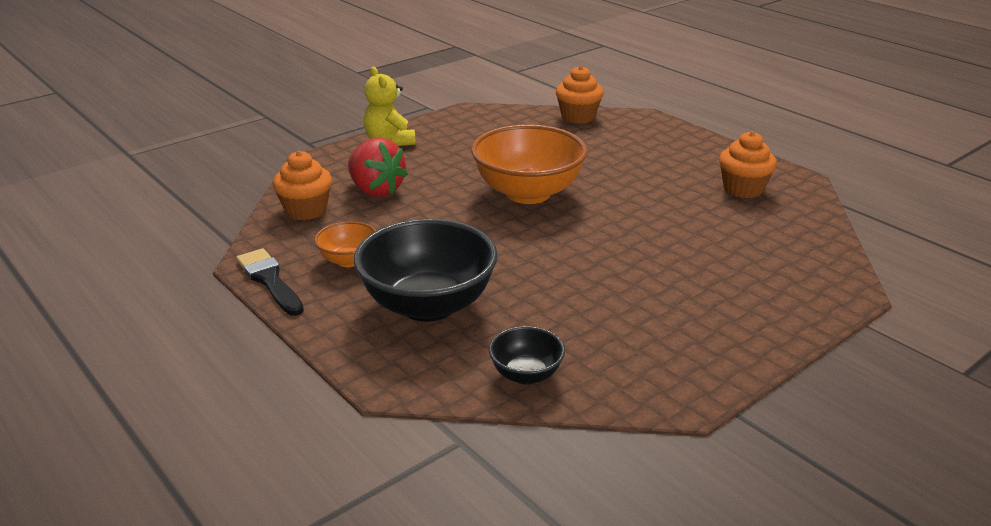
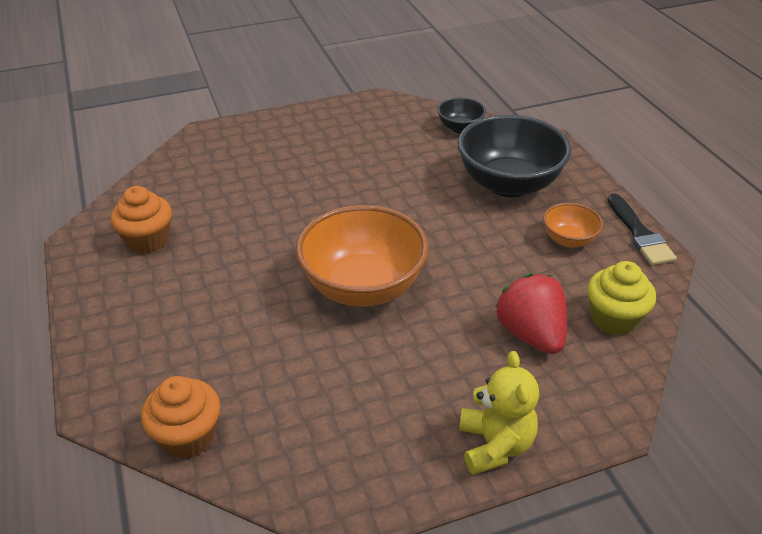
camera: 160 degrees left, 10 degrees up
(306, 210) = (614, 319): orange cupcake -> yellow cupcake

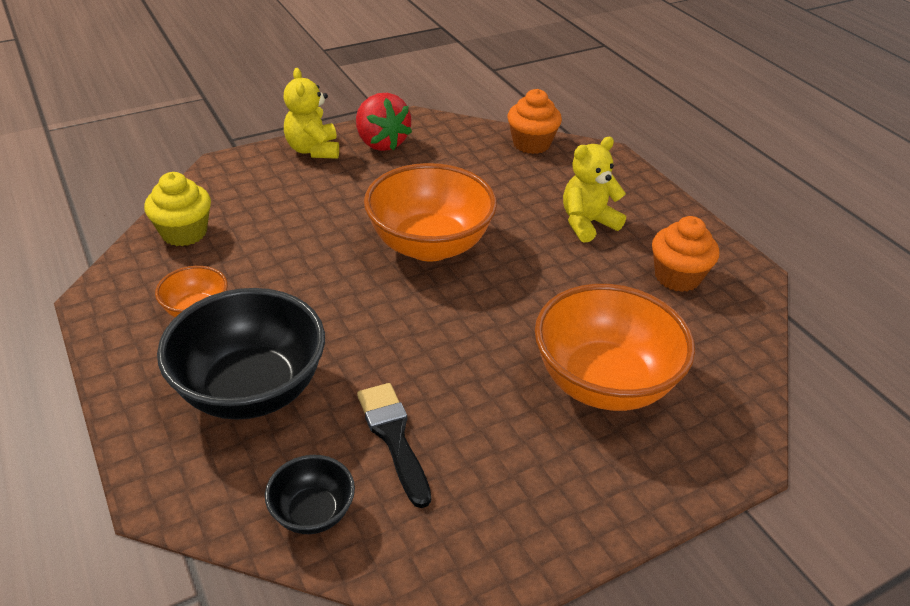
camera: 170 degrees right, 0 degrees up
(192, 301) = (587, 223): none -> yellow teddy bear
(263, 172) = (603, 382): none -> orange bowl
(531, 334) = (269, 216): red strawberry -> red strawberry (381, 143)
(640, 234) = (103, 324): black brush -> black brush (393, 437)

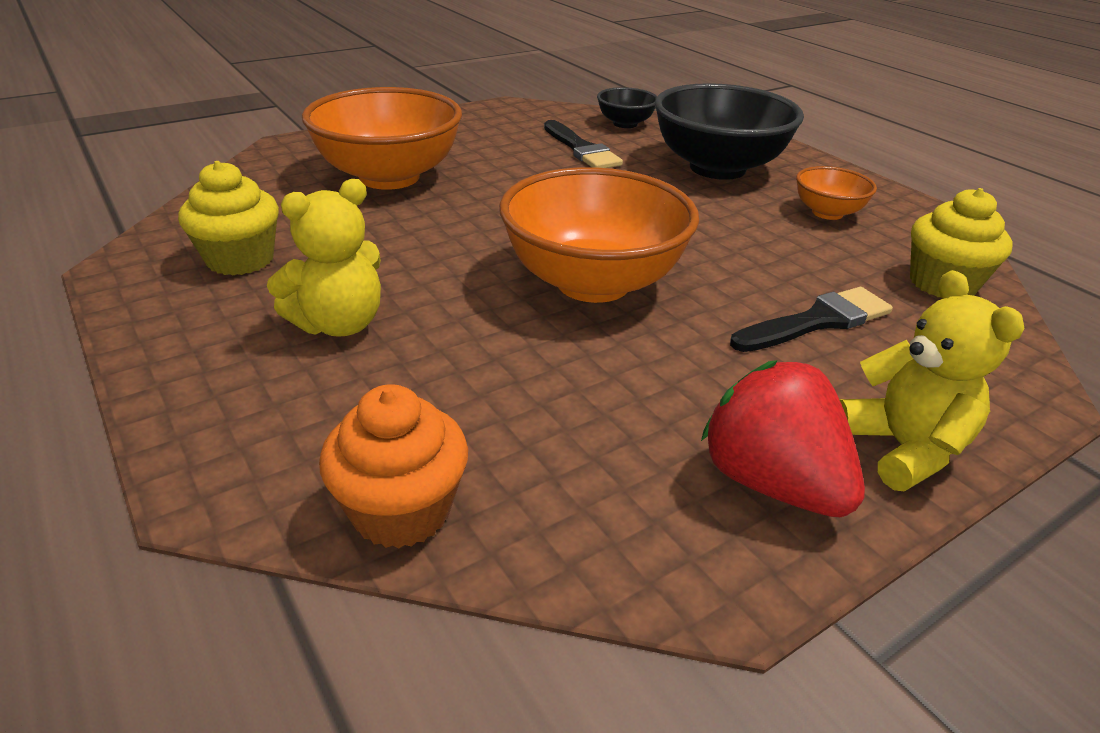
camera: 175 degrees right, 5 degrees down
(298, 210) = (817, 321): none -> black brush
(677, 277) = (240, 259): orange cupcake -> yellow cupcake

